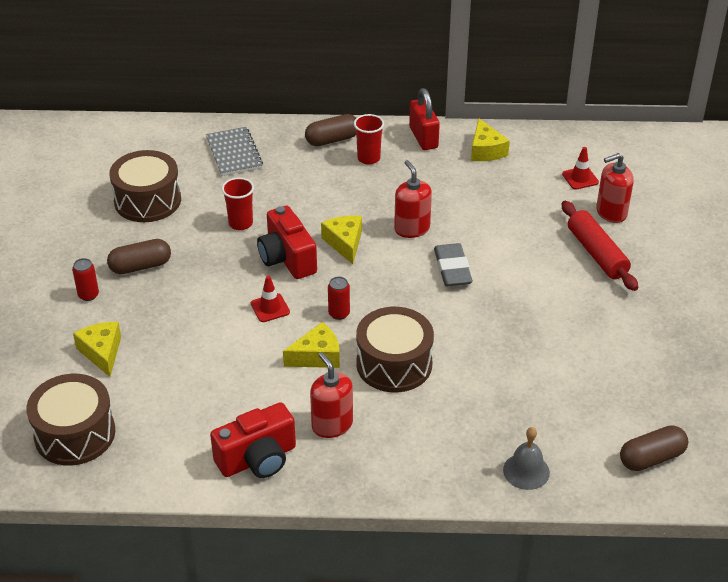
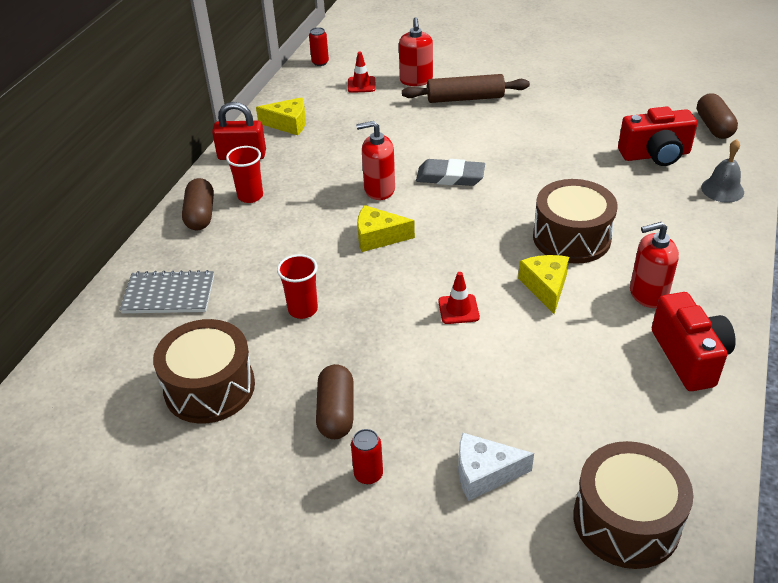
camera: 70 degrees left, 0 degrees up
(102, 352) = (484, 473): yellow cheese -> white cheese
(287, 258) = (383, 283): red camera -> red camera (655, 155)
(339, 313) = (486, 260): red can -> red can (320, 62)
(597, 253) = (465, 98): red rolling pin -> brown rolling pin

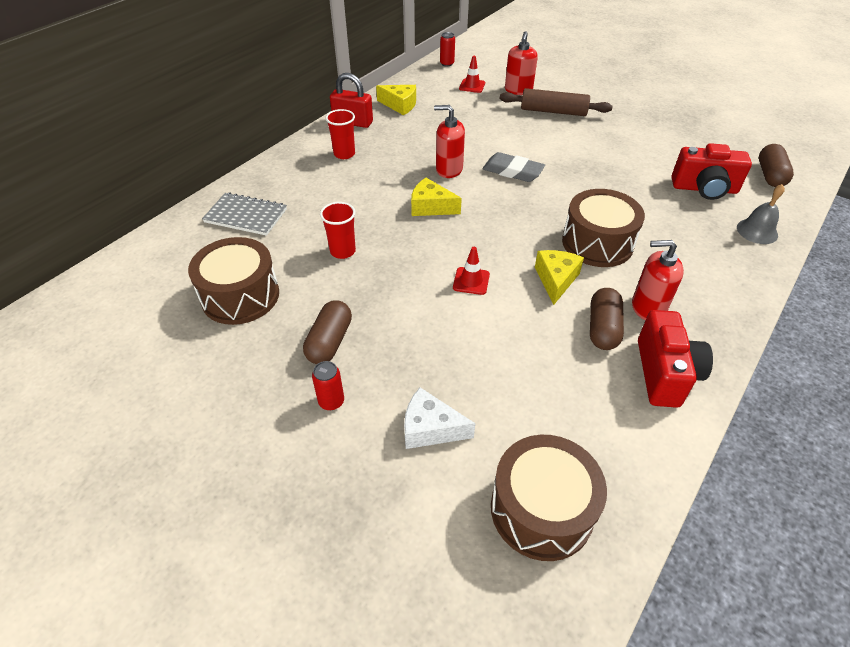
camera: 15 degrees right, 5 degrees up
(200, 215) = (299, 160): brown capsule -> brown capsule (603, 328)

